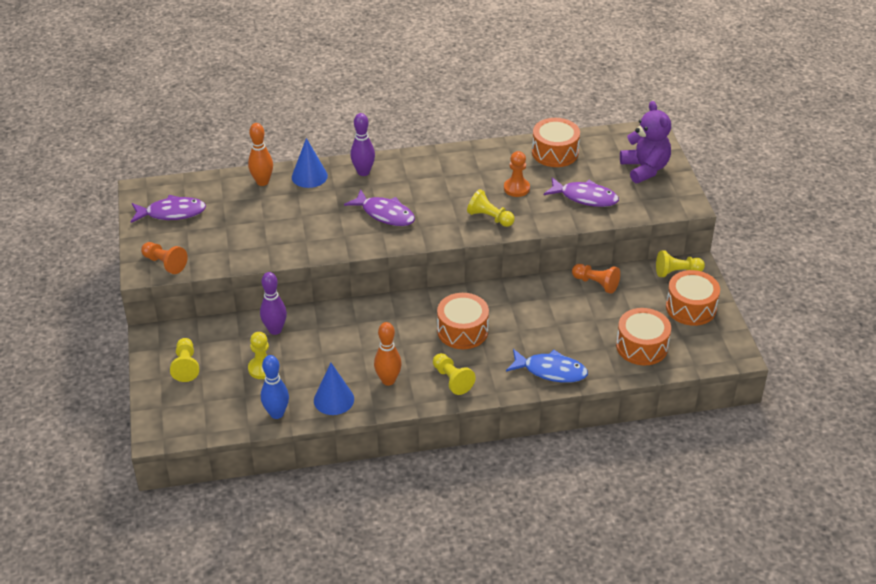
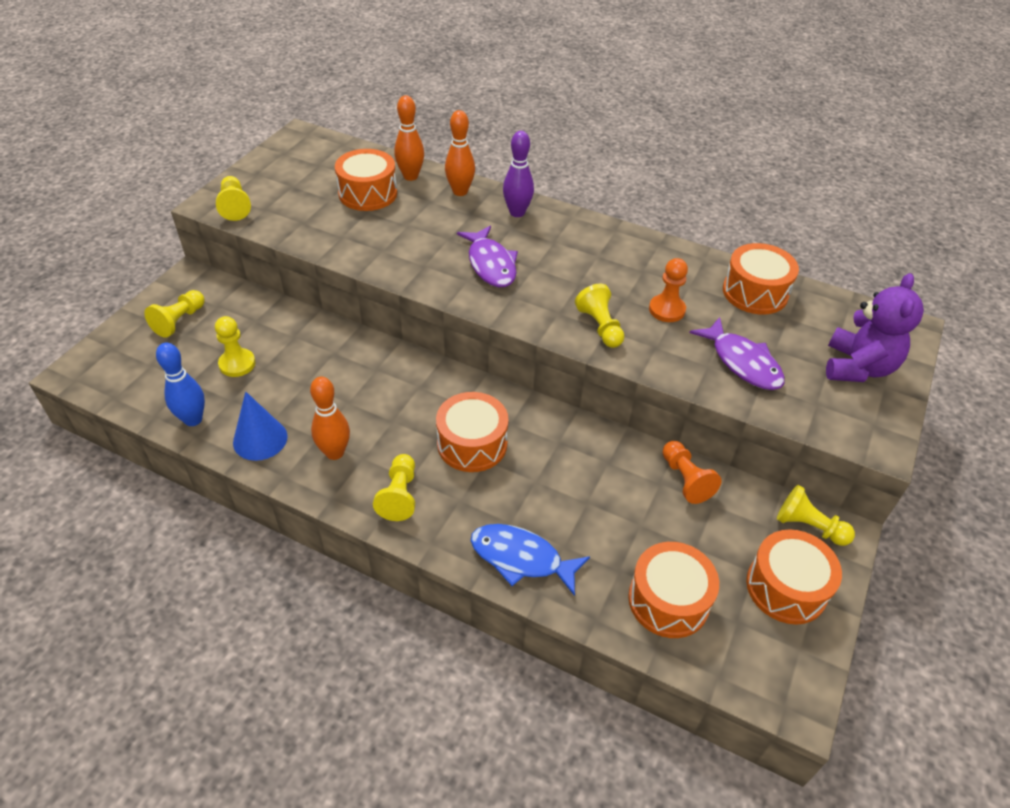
camera: 35 degrees right, 5 degrees up
(165, 263) = (235, 206): orange pawn -> yellow pawn
(172, 213) = (299, 165): purple fish -> none
(248, 208) = (368, 193): none -> orange drum
(275, 330) = (294, 332): purple bowling pin -> none
(309, 176) = (460, 191): blue cone -> orange bowling pin
(551, 371) = (521, 558): blue fish -> blue fish turned 150 degrees clockwise

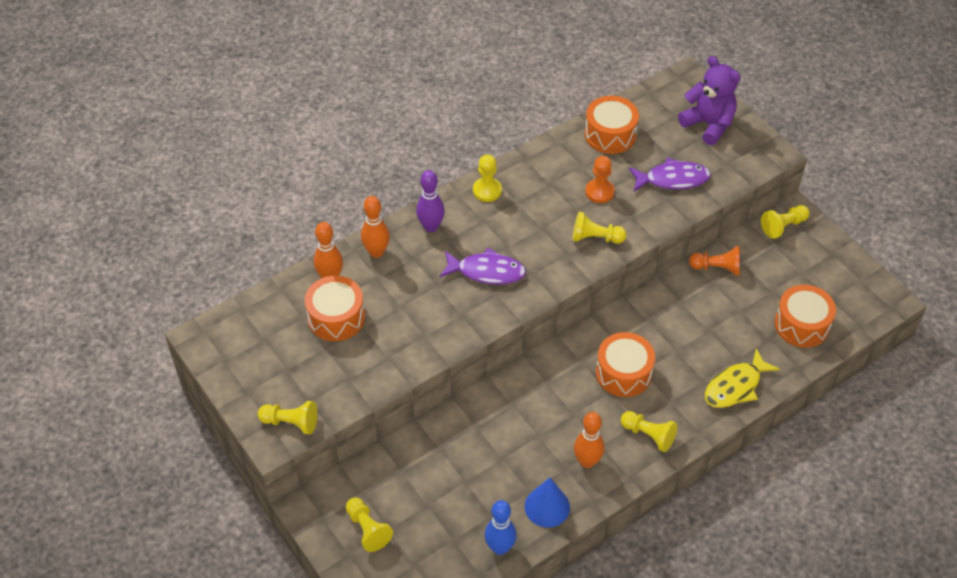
camera: 60 degrees left, 5 degrees up
(237, 364) = (450, 499): yellow pawn -> yellow pawn (487, 190)
(521, 558) = (735, 386): blue fish -> yellow fish
(786, 587) = (819, 262): orange drum -> none

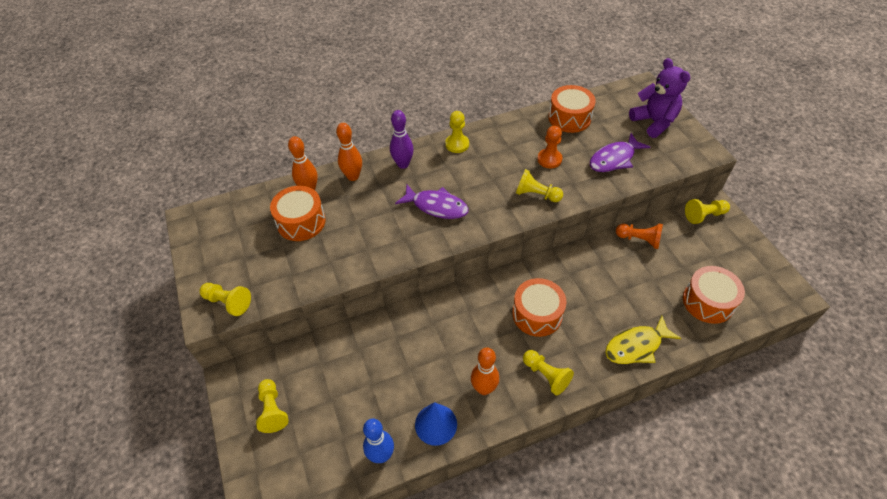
camera: 15 degrees right, 0 degrees up
(672, 179) = (614, 159): purple fish -> purple fish turned 135 degrees clockwise

